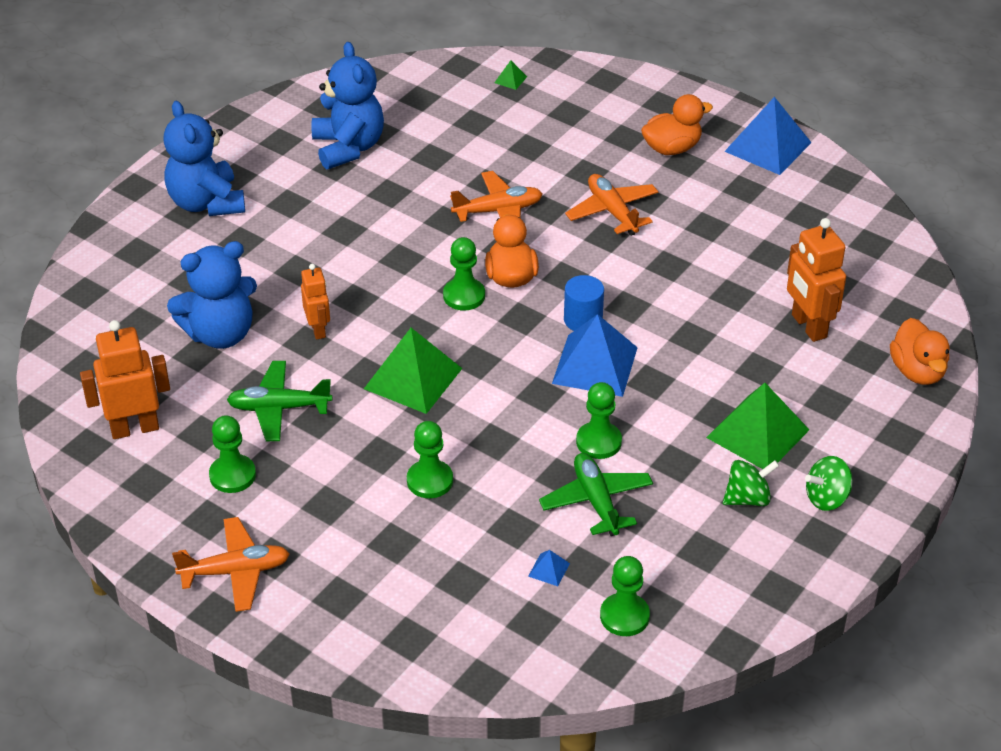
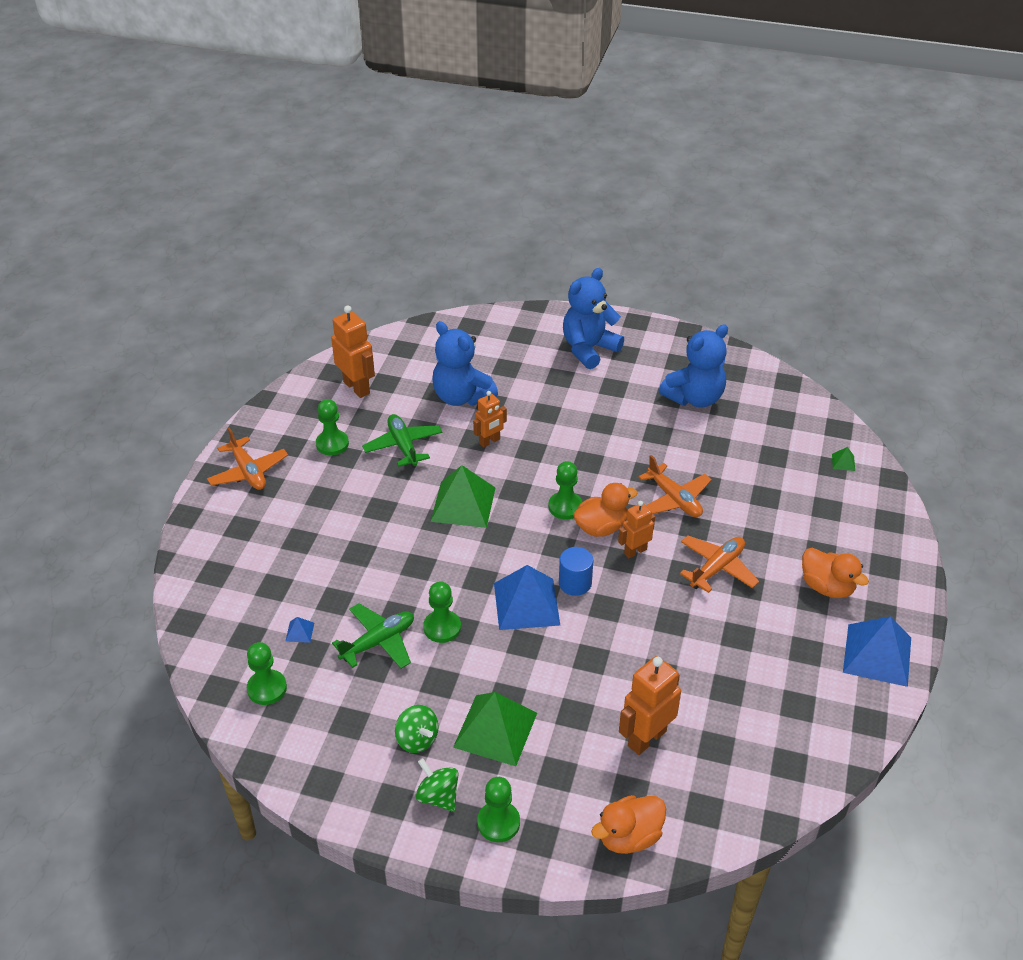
camera: 70 degrees right, 0 degrees up
(430, 481) = (364, 542): green pawn -> green pawn (498, 823)
(559, 262) = (635, 551): none -> orange robot

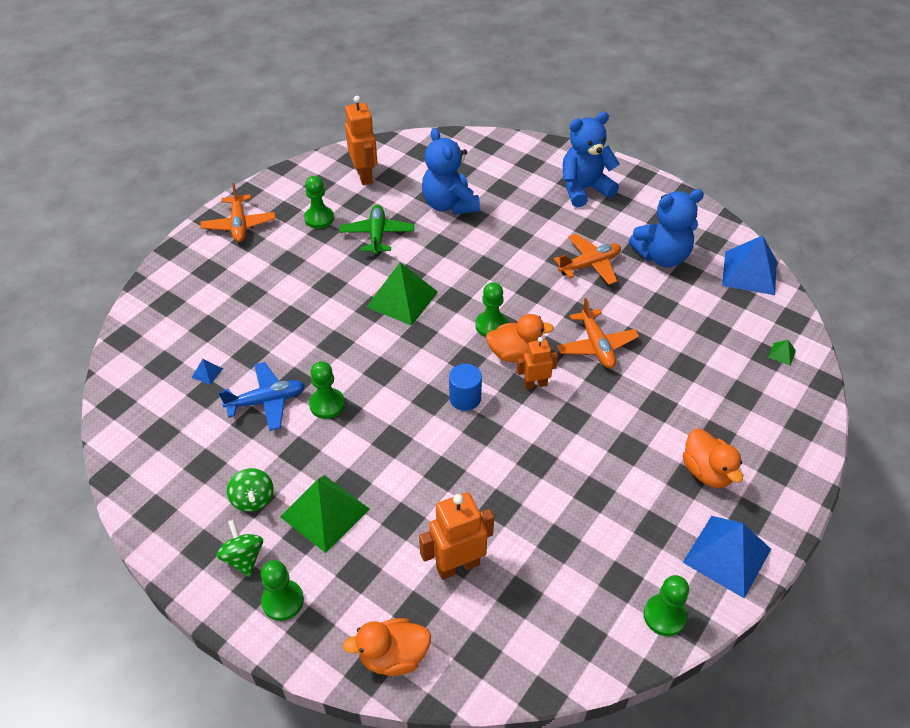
camera: 20 degrees right, 5 degrees up
(267, 688) = (154, 414): green pawn -> green pawn (664, 616)
(378, 642) = (266, 401): green plane -> blue plane
(489, 441) = (453, 250): orange robot -> none
(526, 603) = (412, 404): blue pyramid -> blue pyramid (749, 272)
(717, 568) = (605, 422): orange plane -> orange plane (589, 265)

